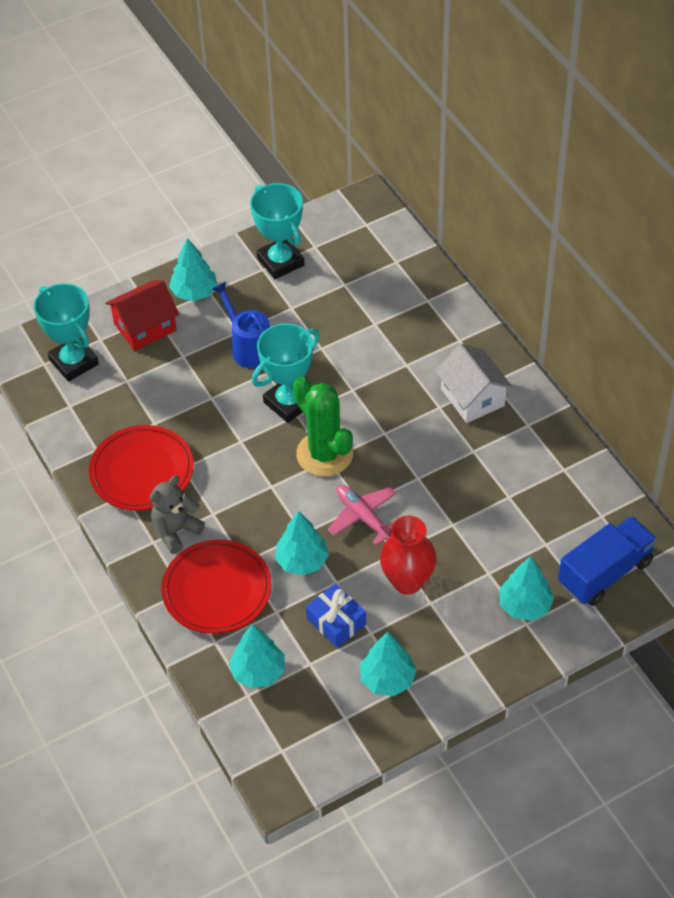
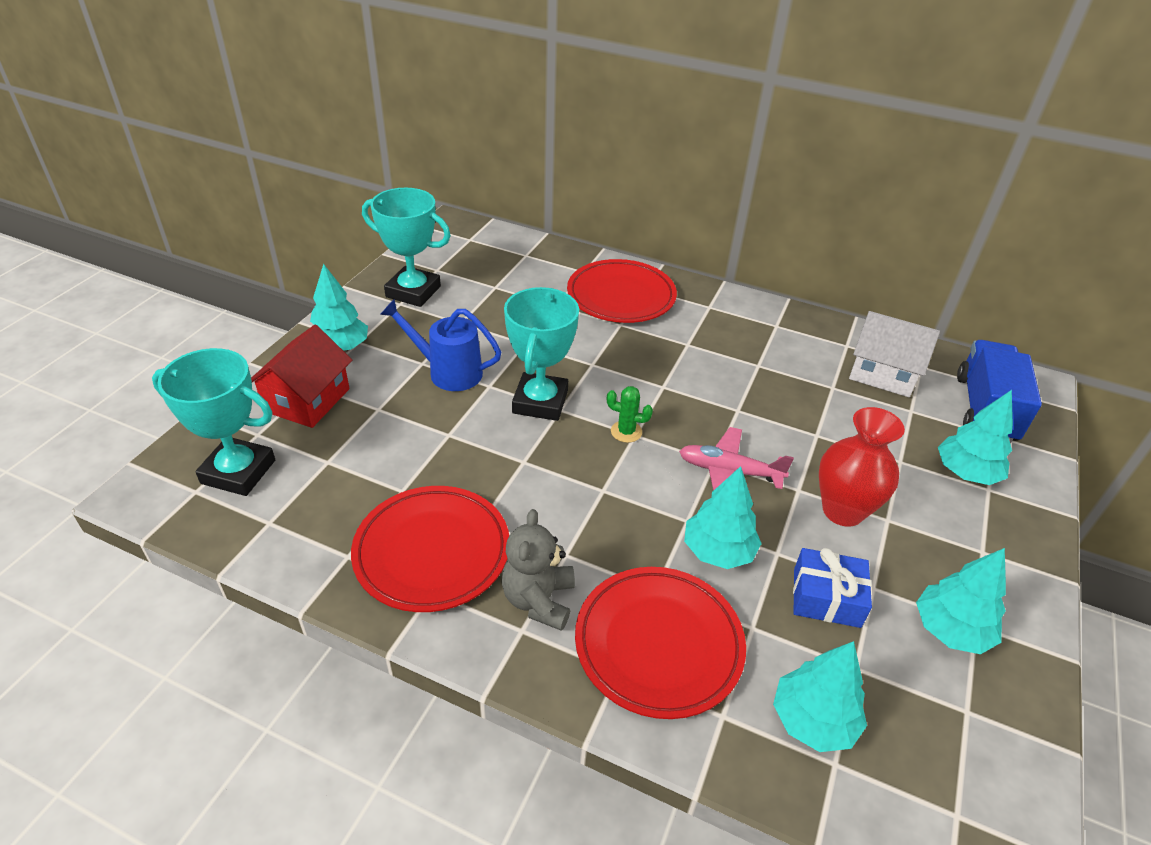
camera: 40 degrees left, 10 degrees down
(324, 454) = (626, 432): green cactus -> green cactus, size x0.44
(432, 339) = (621, 296): none -> red plate
(472, 397) = (707, 325): white house -> white house (883, 373)

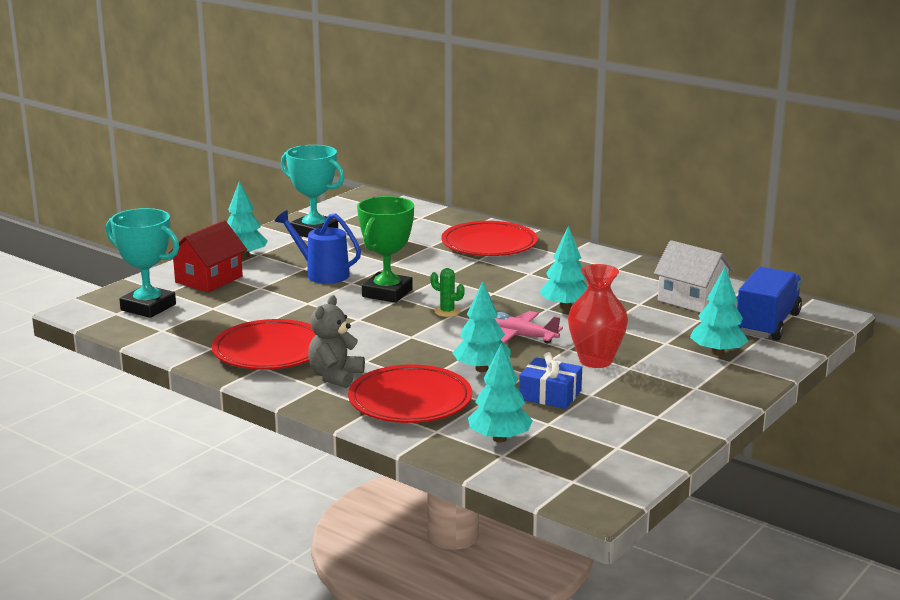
camera: 15 degrees right, 20 degrees down
(540, 402) = (387, 293): turquoise trophy -> green trophy
(950, 630) = (635, 416): turquoise tree -> turquoise tree (565, 307)

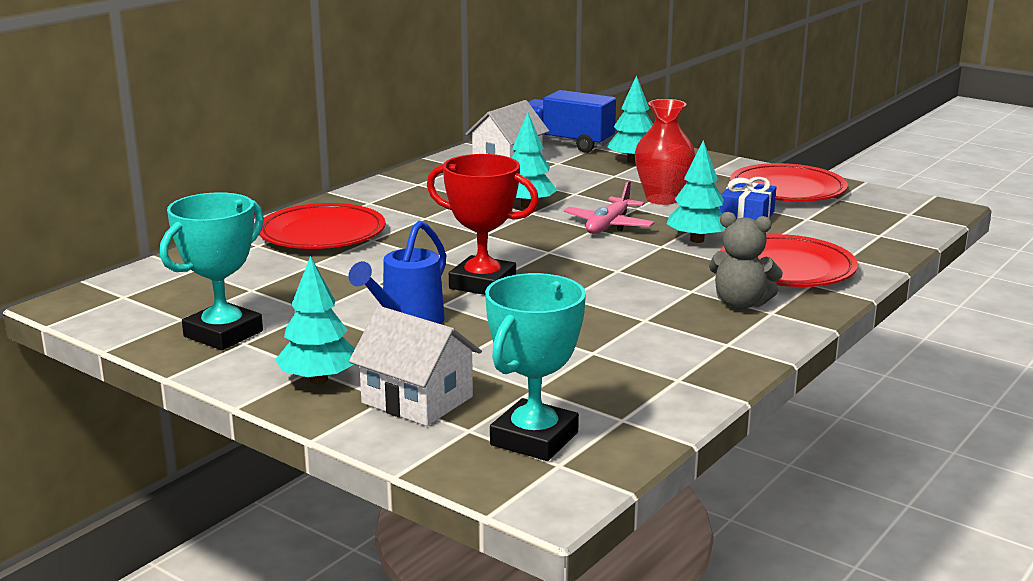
camera: 90 degrees left, 0 degrees up
(209, 279) = (417, 400): red house -> white house
(270, 351) = (679, 341): red plate -> red plate (787, 190)
(387, 293) = (482, 283): green trophy -> red trophy
(447, 312) = (543, 254): green cactus -> none
(499, 439) = (849, 235): turquoise tree -> none

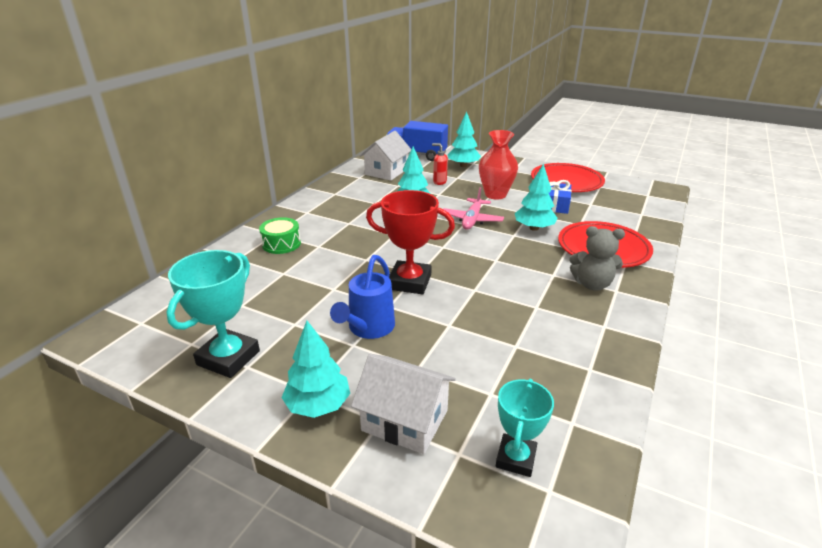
camera: 10 degrees left, 10 degrees up
(322, 234) = (281, 244): red plate -> green drum
(534, 439) = (516, 458): turquoise trophy -> turquoise trophy, size x0.64
(583, 179) = (439, 182): none -> red soap dispenser

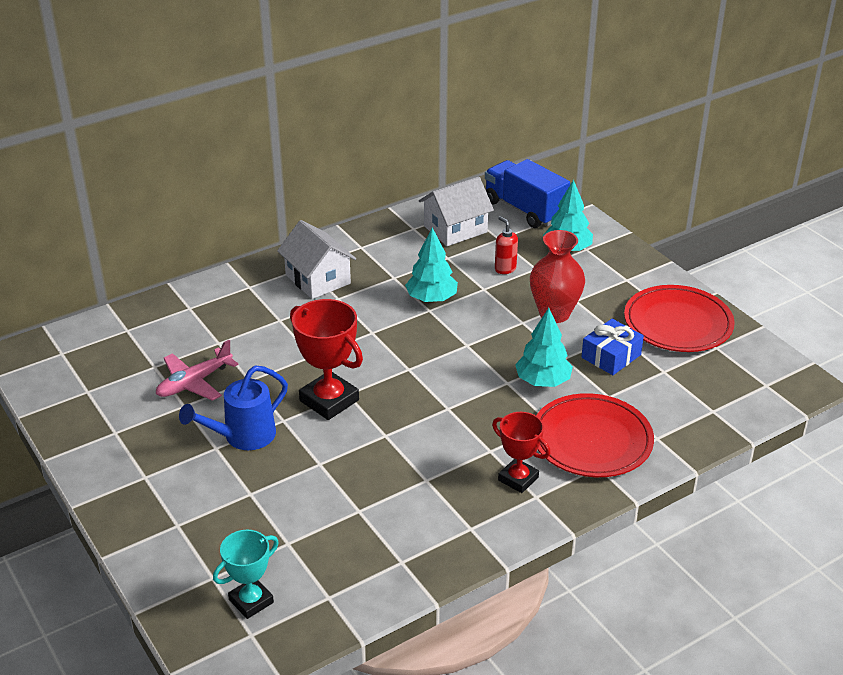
camera: 30 degrees right, 5 degrees up
(228, 358) = (106, 418): turquoise trophy -> none
(281, 244) = (245, 303): green drum -> none
(318, 405) = (142, 491): turquoise tree -> none
(405, 420) = (196, 533): white house -> white house (318, 279)
(472, 220) = (481, 343): pink plane -> pink plane (194, 382)
(592, 284) = (518, 479): grey teddy bear -> red trophy

